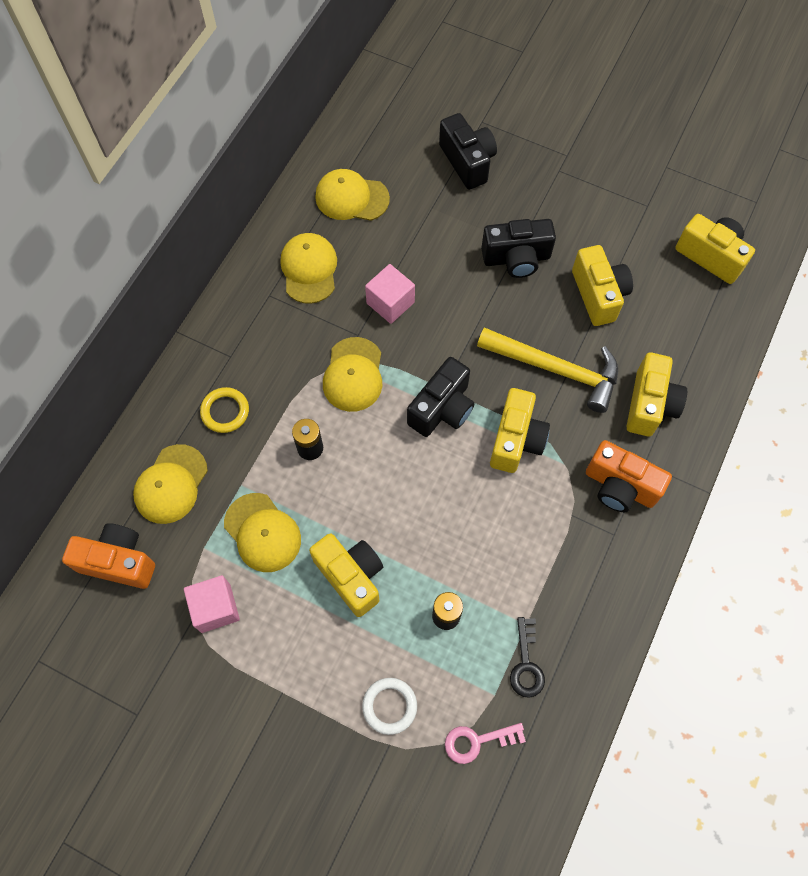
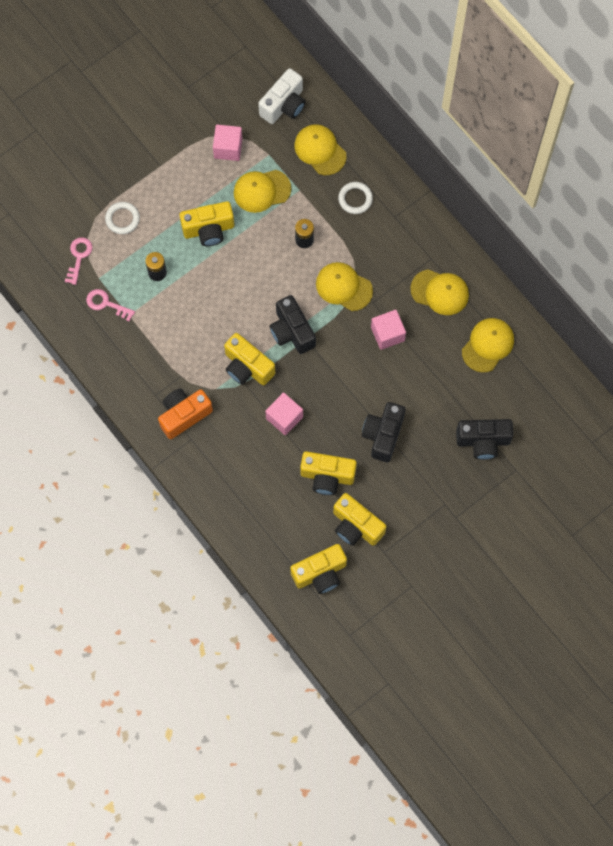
camera: 115 degrees right, 5 degrees up
(118, 561) = (284, 105): orange camera -> white camera
(225, 411) = (355, 199): yellow ring -> white ring
(526, 664) = (106, 304): black key -> pink key
(556, 369) = (284, 417): yellow hammer -> pink cube
(650, 404) = (229, 465): yellow camera -> yellow camera (356, 526)

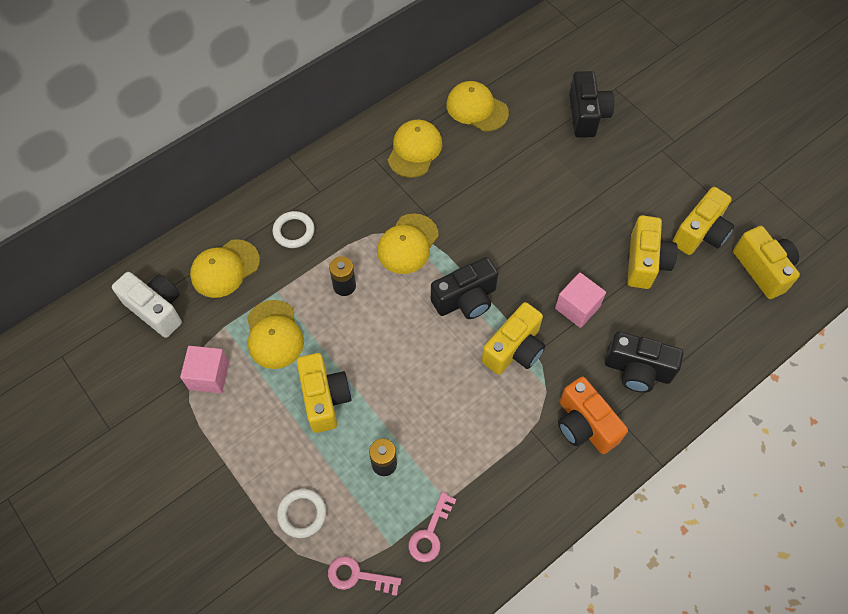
camera: 90 degrees left, 10 degrees down
(383, 435) = (589, 206): black camera -> black camera (637, 370)
(387, 334) = (466, 200): pink cube -> none

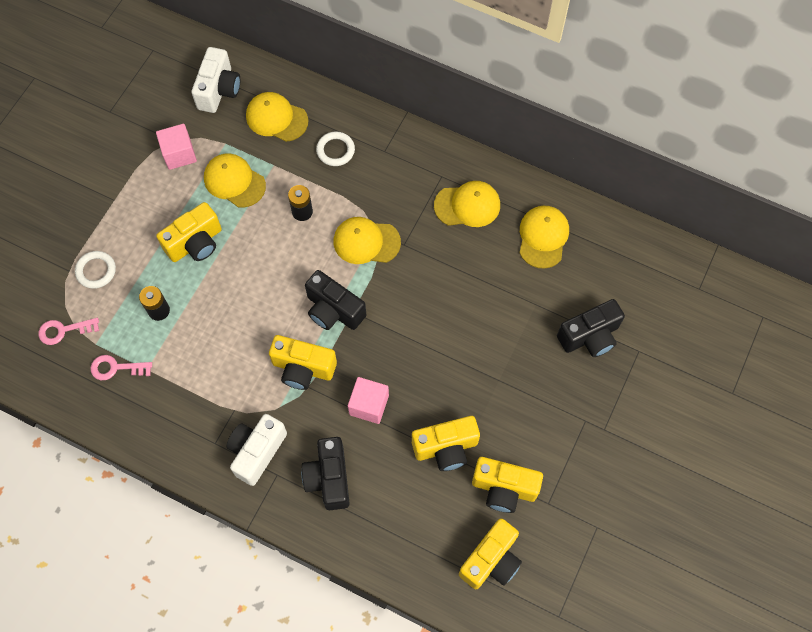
camera: 65 degrees right, 5 degrees up
(274, 334) = (234, 181): yellow cap -> yellow cap turned 75 degrees clockwise
(357, 576) = (63, 331): pink key -> pink key turned 90 degrees counterclockwise
(584, 425) = (257, 451): orange camera -> white camera

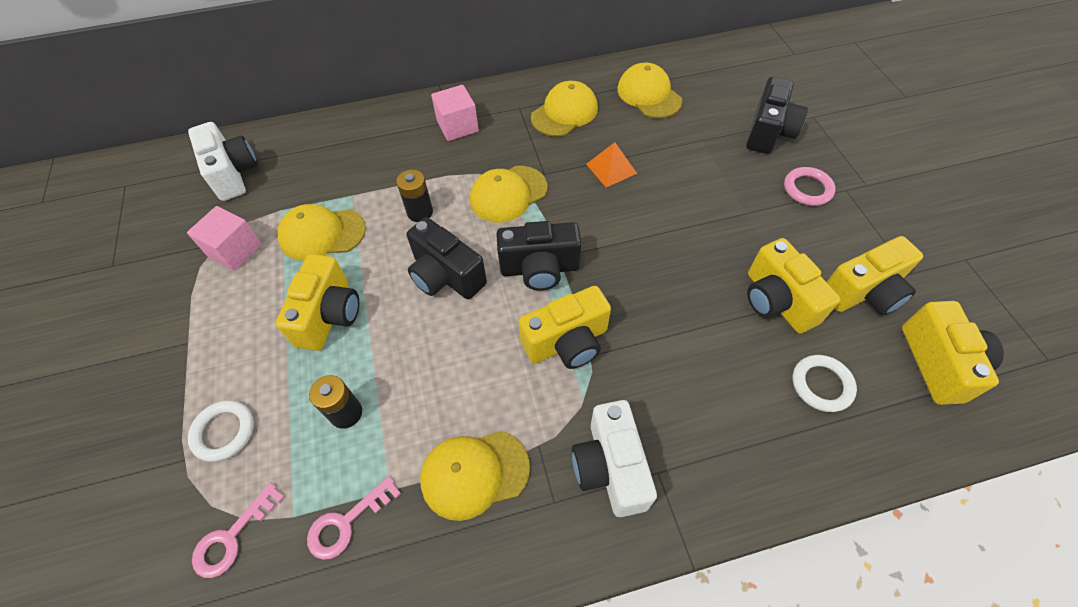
camera: 40 degrees left, 10 degrees down
(276, 118) = (318, 159): yellow cap -> yellow cap (474, 473)
(329, 478) = (712, 426): black camera -> black camera (446, 276)
(335, 150) = (403, 148): white ring -> white ring (821, 385)
(369, 405) = (667, 322): pink cube -> pink cube (457, 126)
(446, 448) = (776, 301): yellow camera -> yellow camera turned 120 degrees clockwise
(450, 276) = (611, 168): none -> orange pyramid
(560, 398) = (807, 189): none -> pink ring

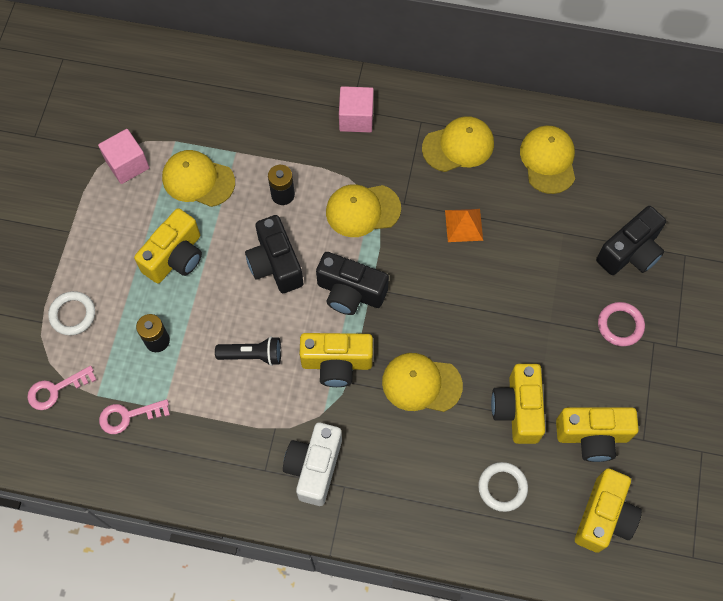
camera: 25 degrees right, 10 degrees up
(233, 174) = (150, 85): white camera -> none
(468, 377) = (252, 355): none -> black flashlight
(474, 473) = (223, 425): yellow cap -> yellow cap (421, 384)

